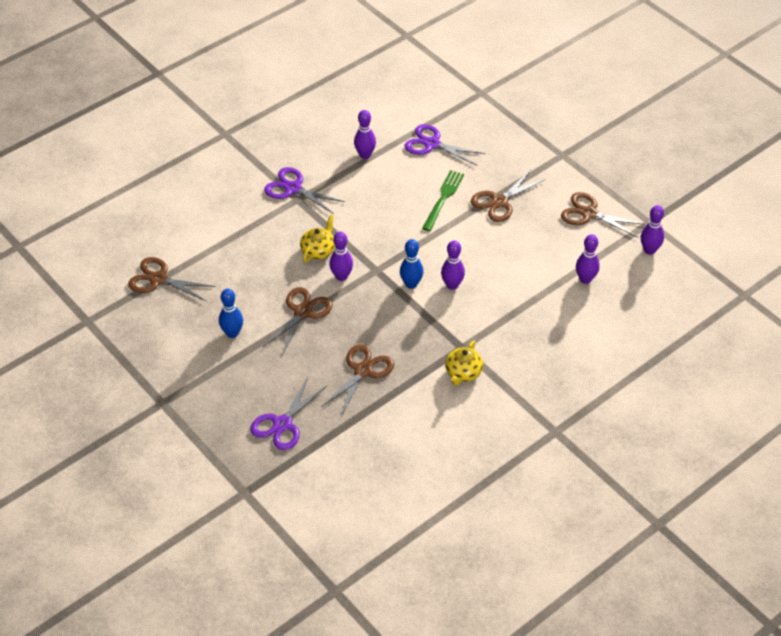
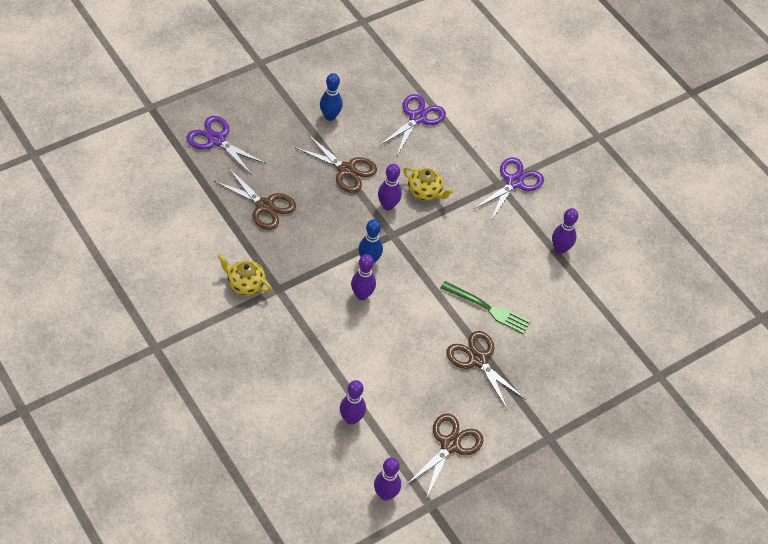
camera: 90 degrees right, 5 degrees up
(158, 279) = (404, 71): brown scissors -> none
(432, 144) = (574, 312): purple scissors -> purple scissors (417, 118)

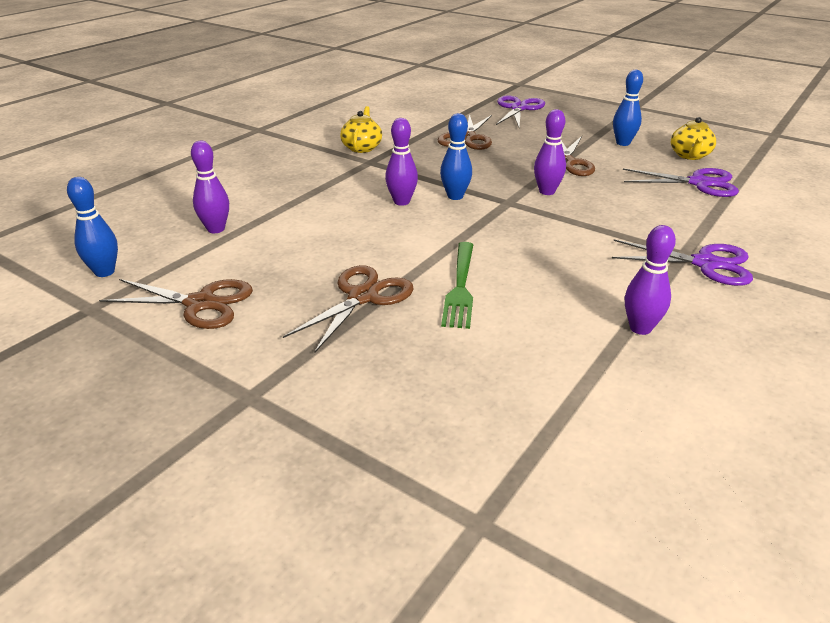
camera: 75 degrees right, 20 degrees down
(385, 494) = (104, 272): purple bowling pin -> blue bowling pin
(425, 192) = (597, 208): yellow teapot -> yellow teapot (690, 155)

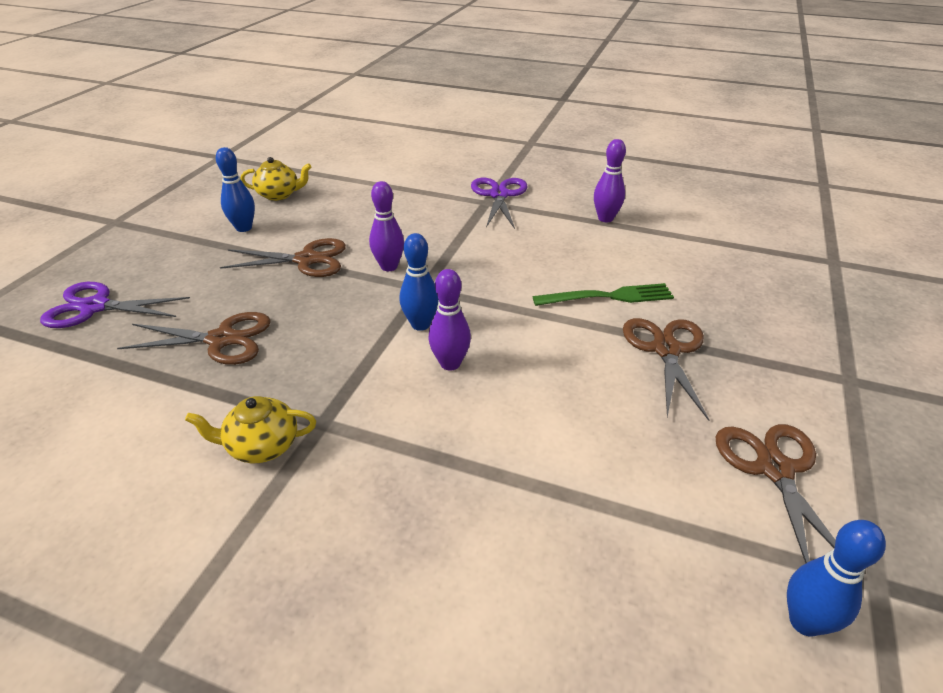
camera: 105 degrees left, 5 degrees up
(216, 229) = (612, 533): purple bowling pin -> none
(363, 297) = (666, 349): brown scissors -> brown scissors turned 75 degrees clockwise
(699, 183) = (347, 193): purple scissors -> none

